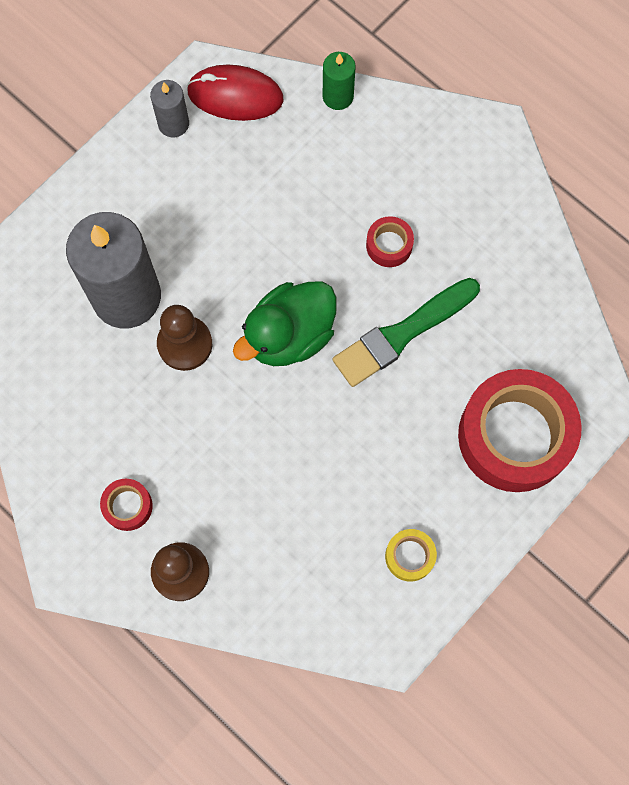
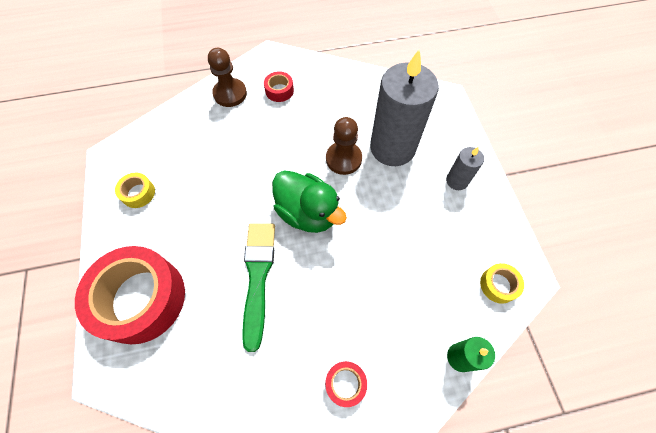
camera: 125 degrees right, 10 degrees down
(173, 123) = (496, 234): grey candle -> grey candle (457, 181)
(235, 96) = (498, 285): red mouse -> yellow tape
(289, 335) = (308, 213): green duck -> green duck turned 135 degrees clockwise
(389, 245) = (322, 311): red tape -> red tape (345, 384)

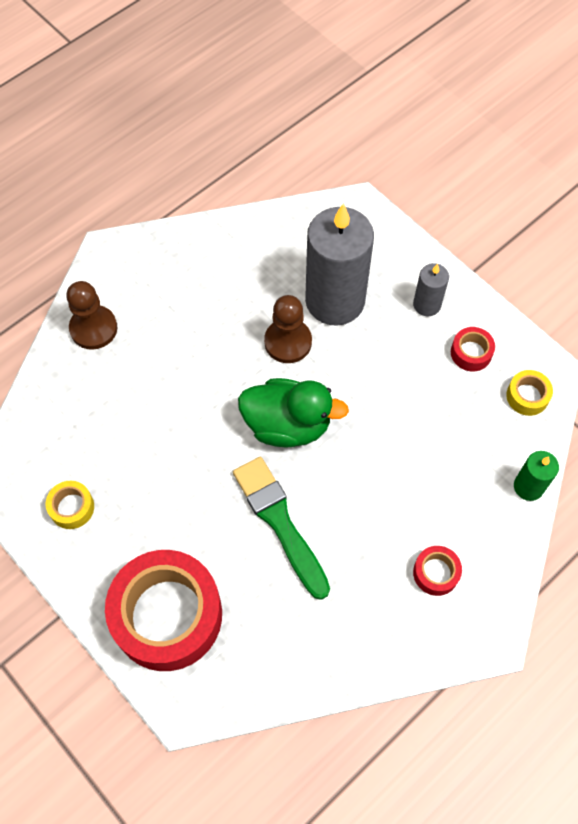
camera: 30 degrees left, 0 degrees up
(279, 91) = (154, 294): red tape -> red tape (471, 353)

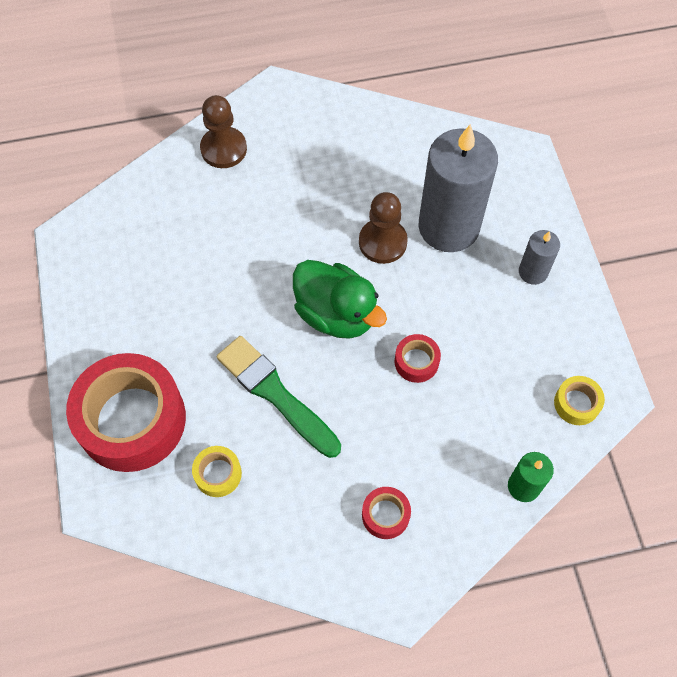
camera: 30 degrees right, 0 degrees up
(72, 507) = (112, 288): yellow tape -> yellow tape (218, 474)
(279, 522) = (275, 394): green brush -> green brush turned 45 degrees counterclockwise
(471, 353) = (547, 336): red tape -> red tape (416, 362)

